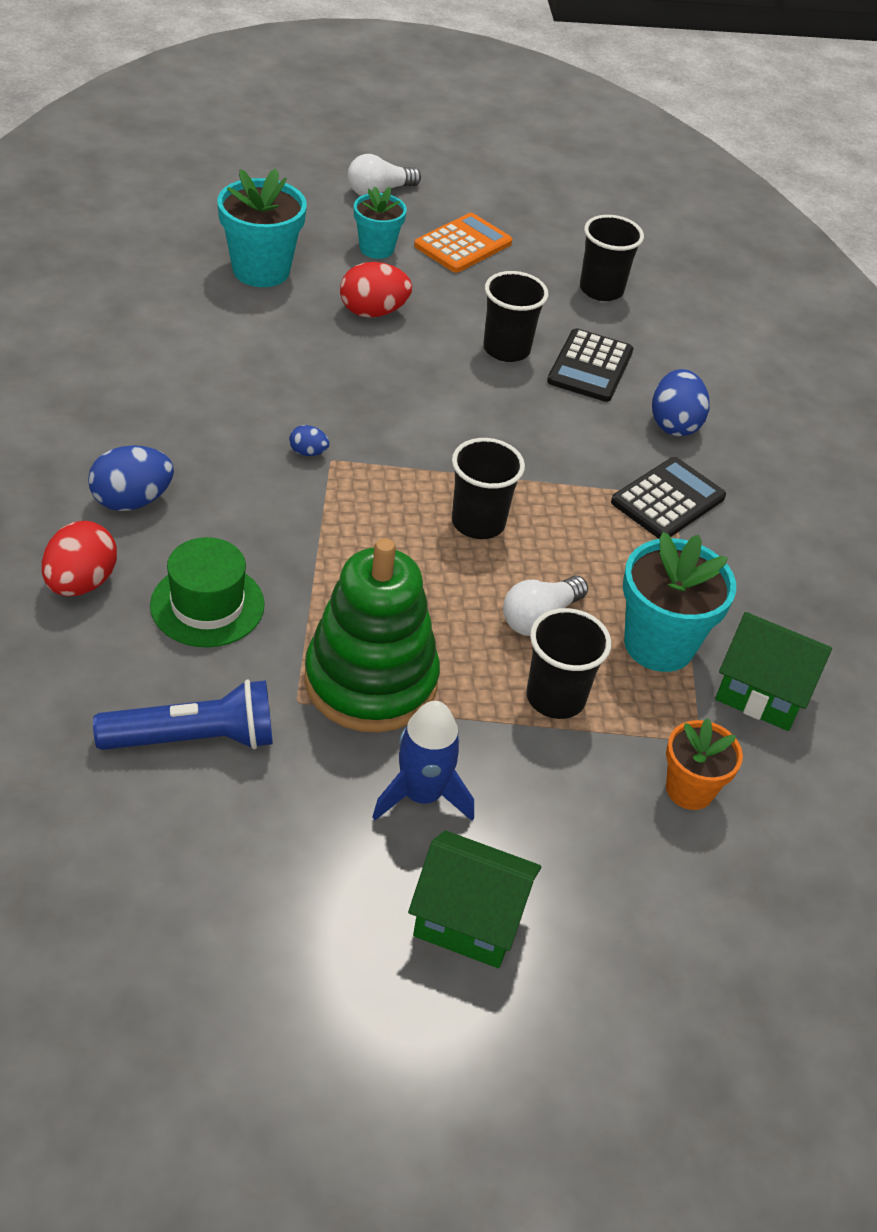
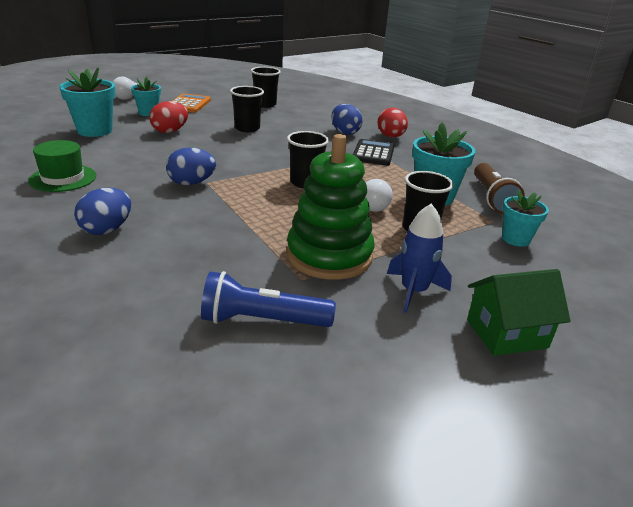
camera: 30 degrees left, 15 degrees down
(81, 583) = (109, 275): red egg -> red egg (391, 136)
(194, 738) = (262, 320): blue flashlight -> blue flashlight turned 135 degrees counterclockwise
(207, 605) = (202, 257): green hat -> green hat (63, 178)
(308, 452) = (191, 183): blue egg -> blue egg, size x1.96
(590, 366) = (289, 125): black calculator -> none
(689, 790) = (515, 239): orange flower pot -> turquoise flower pot
(761, 692) = (492, 198): green house -> brown flashlight

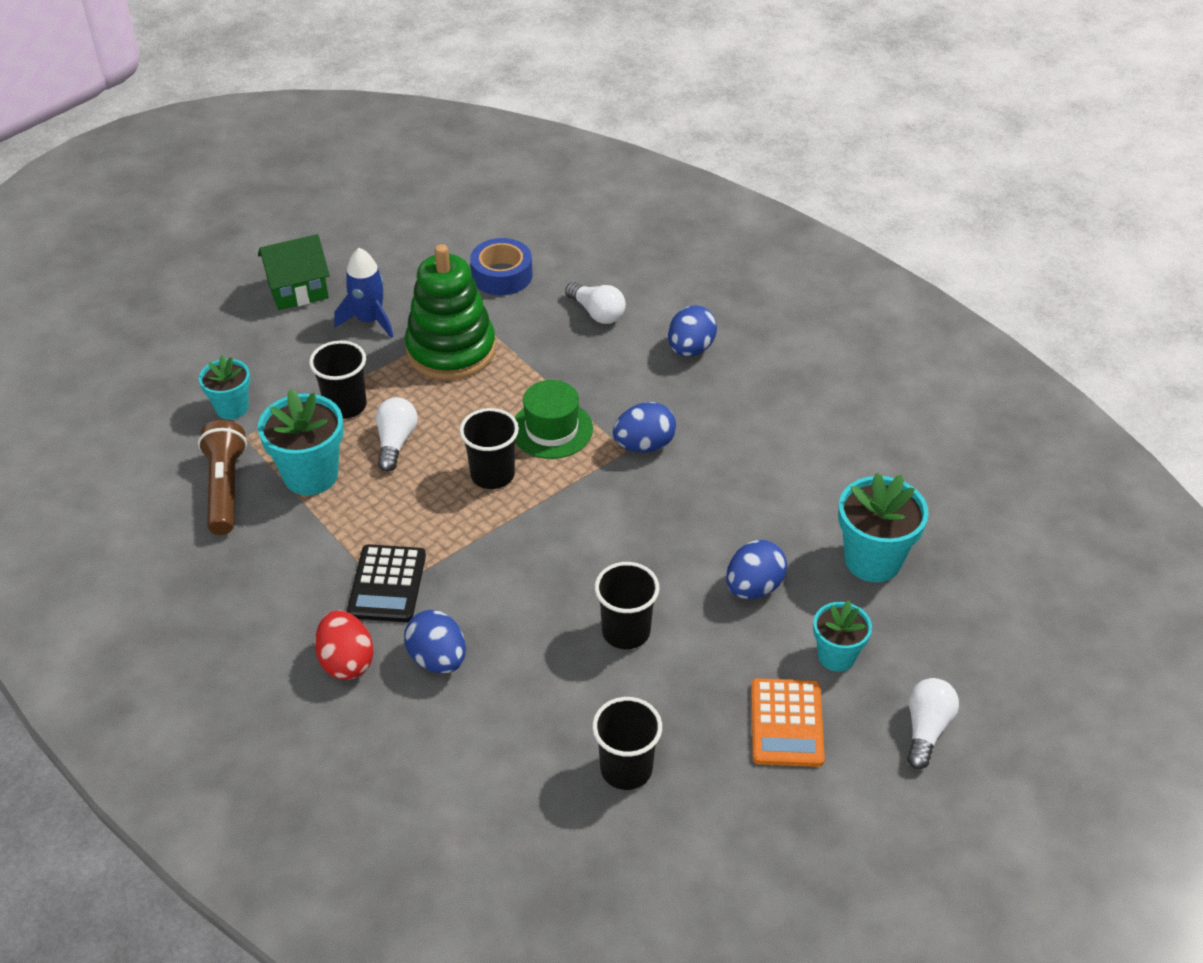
camera: 175 degrees right, 15 degrees up
(63, 178) = (808, 425): green hat -> green hat (551, 429)
(170, 131) = (753, 587): red egg -> blue egg
(173, 268) = (597, 313): none -> white light bulb
(262, 320) = (502, 275): blue flashlight -> blue tape

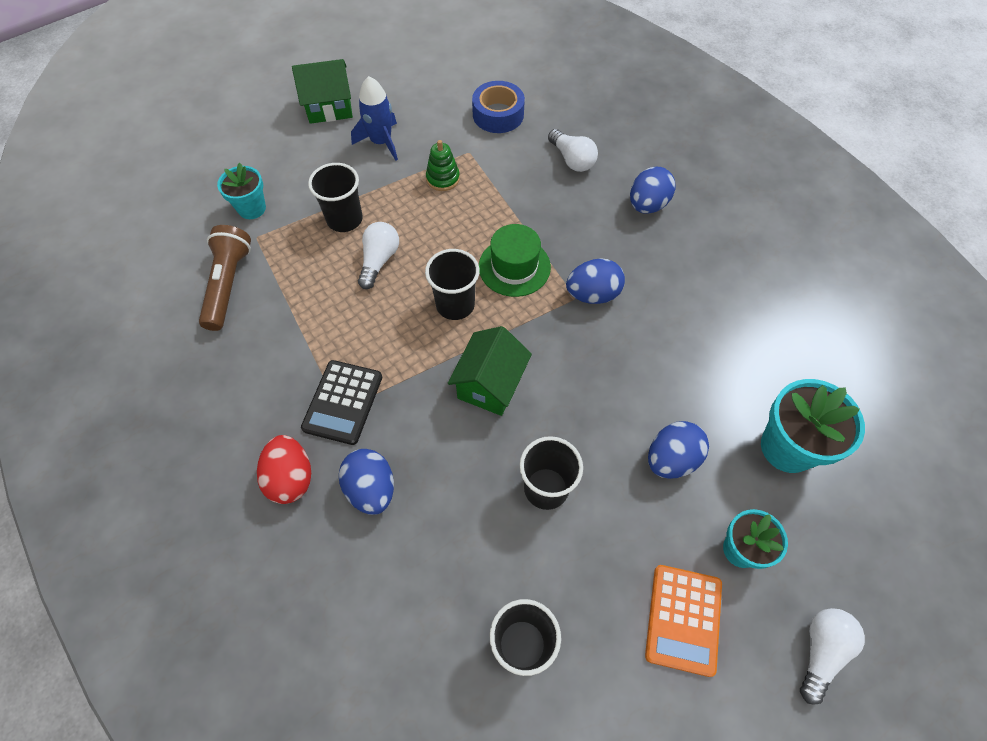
camera: 10 degrees right, 15 degrees up
(311, 475) = (301, 282): turquoise flower pot -> none
(451, 350) = (443, 178): green stacking toy -> green stacking toy, size x0.44
(547, 546) = (490, 384): none -> green house

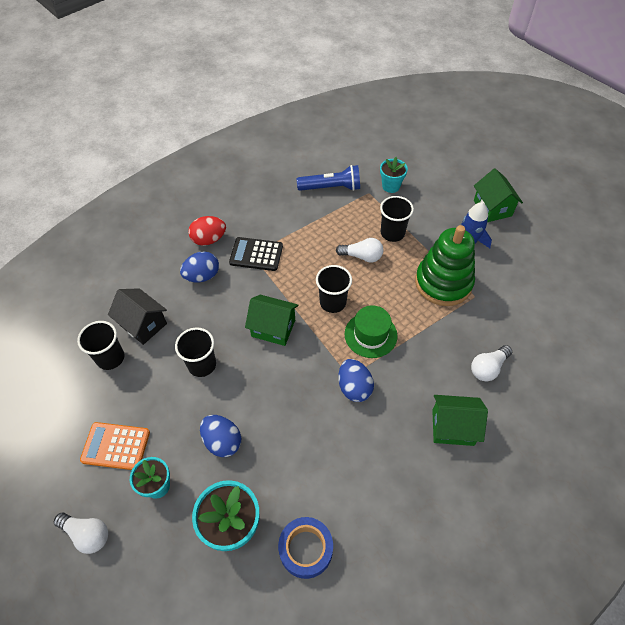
camera: 85 degrees right, 5 degrees down
(228, 284) = (331, 188): brown flashlight -> blue flashlight
(443, 178) = (443, 283): green stacking toy -> green stacking toy, size x2.27
(458, 589) = (143, 324): none -> black house
(498, 114) = (522, 312): blue tape -> blue tape (306, 549)
(647, 205) = (452, 427): blue egg -> green house

